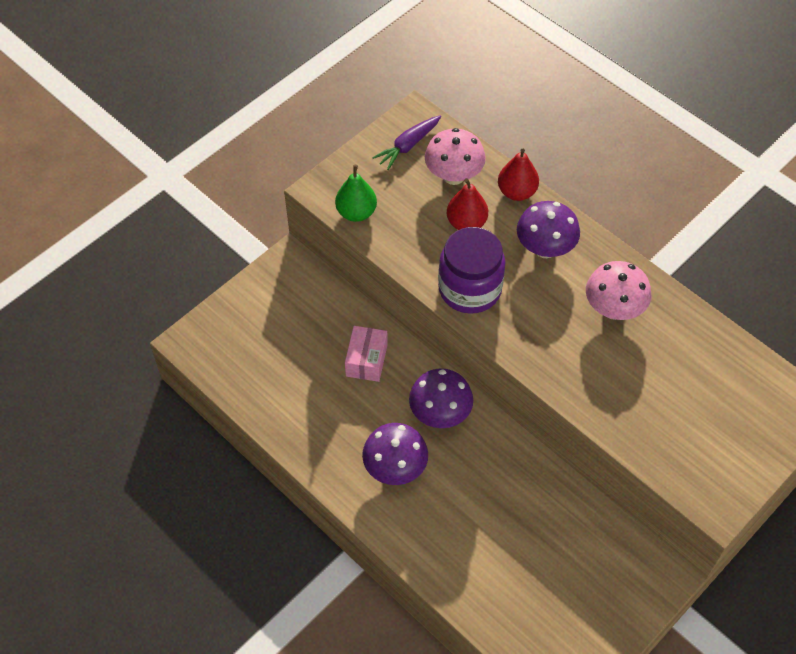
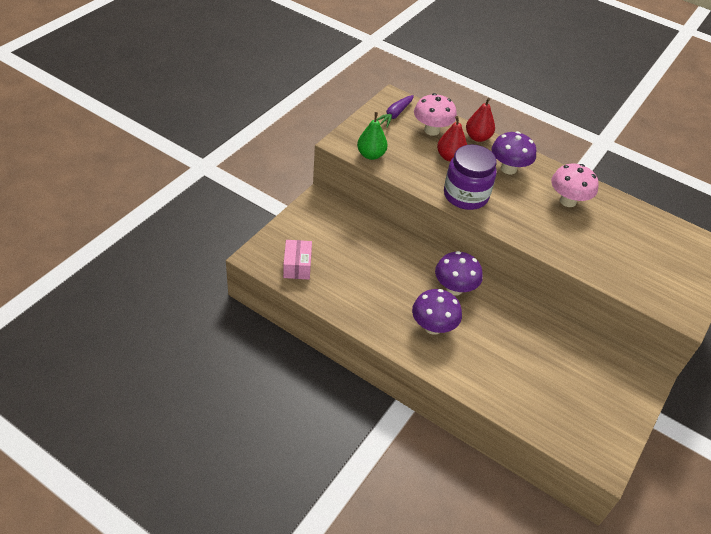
camera: 15 degrees left, 10 degrees down
(366, 360) = (391, 258): pink box -> pink box (297, 266)

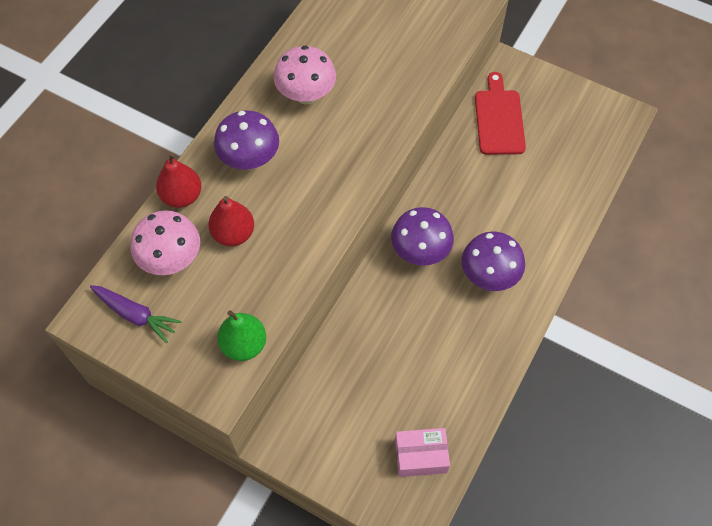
camera: 90 degrees left, 15 degrees up
(465, 195) = (316, 214): purple jar -> none
(586, 360) = (499, 119): none -> red cutting board

